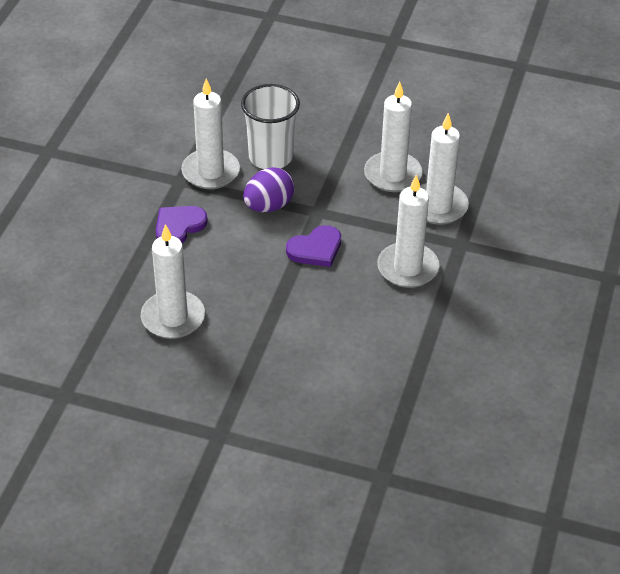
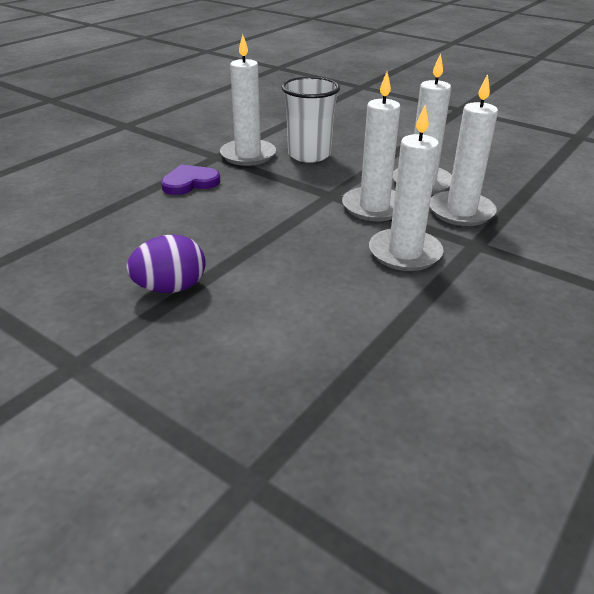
camera: 20 degrees right, 10 degrees down
(173, 318) = (124, 244): white candle -> white candle (374, 207)
(268, 206) = (285, 183): purple egg -> purple egg (171, 288)
(315, 249) = (311, 220): purple heart -> none

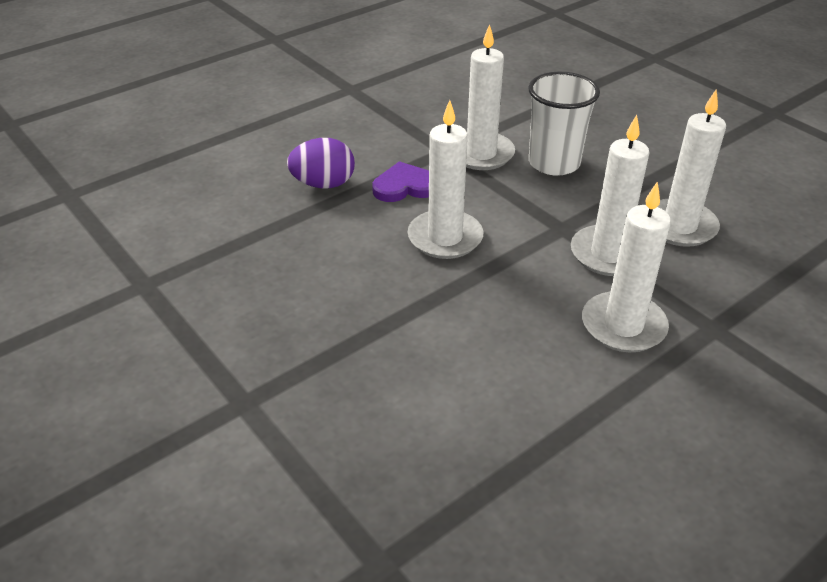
camera: 15 degrees right, 5 degrees up
(171, 288) = (354, 327): purple egg -> purple egg (323, 184)
(461, 211) = (713, 277): white candle -> white candle (445, 238)

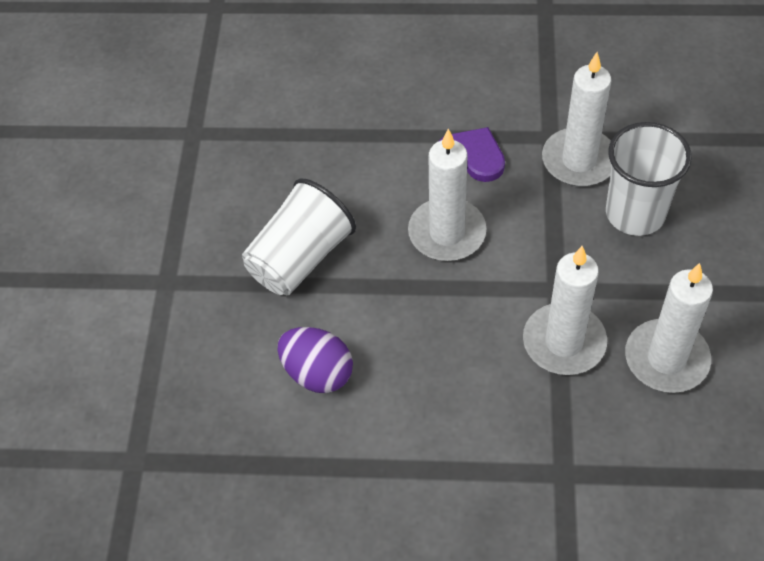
camera: 45 degrees right, 15 degrees up
(323, 184) = (409, 112): purple egg -> purple egg (317, 373)
(349, 316) = (300, 258): none -> white cup
(623, 326) = (491, 415): white candle -> none

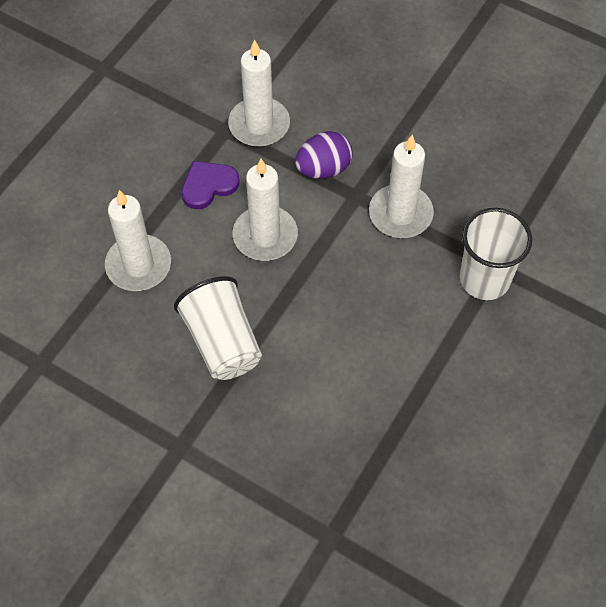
camera: 65 degrees left, 5 degrees up
(317, 373) = (332, 377): purple egg -> purple egg (323, 169)
(635, 213) = (326, 118): white cup -> white cup (484, 279)
(666, 359) = (448, 165): white candle -> white candle (138, 265)

